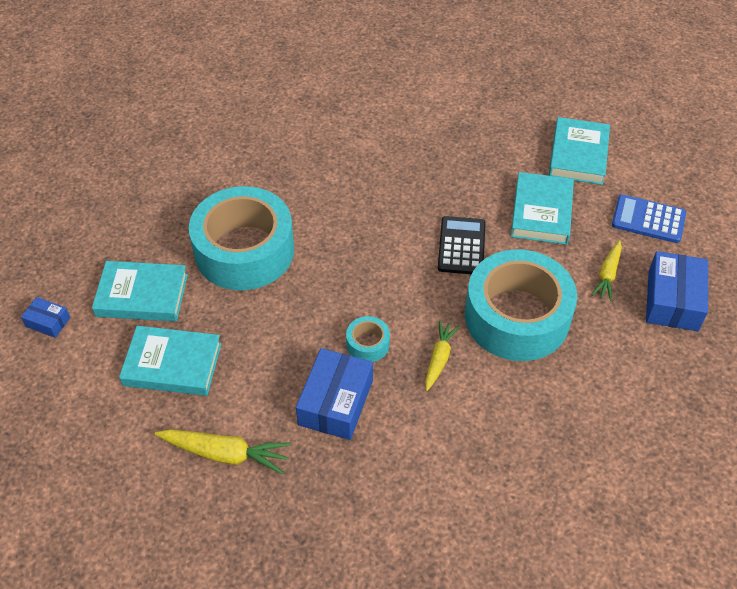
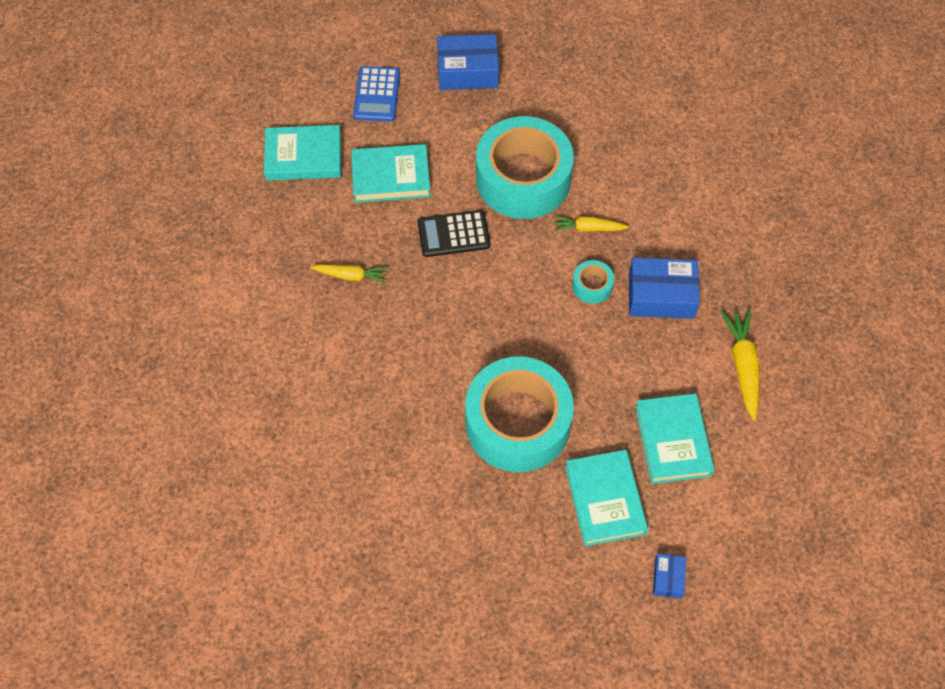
camera: 105 degrees left, 10 degrees up
(607, 274) = (453, 118): yellow carrot -> yellow carrot (351, 275)

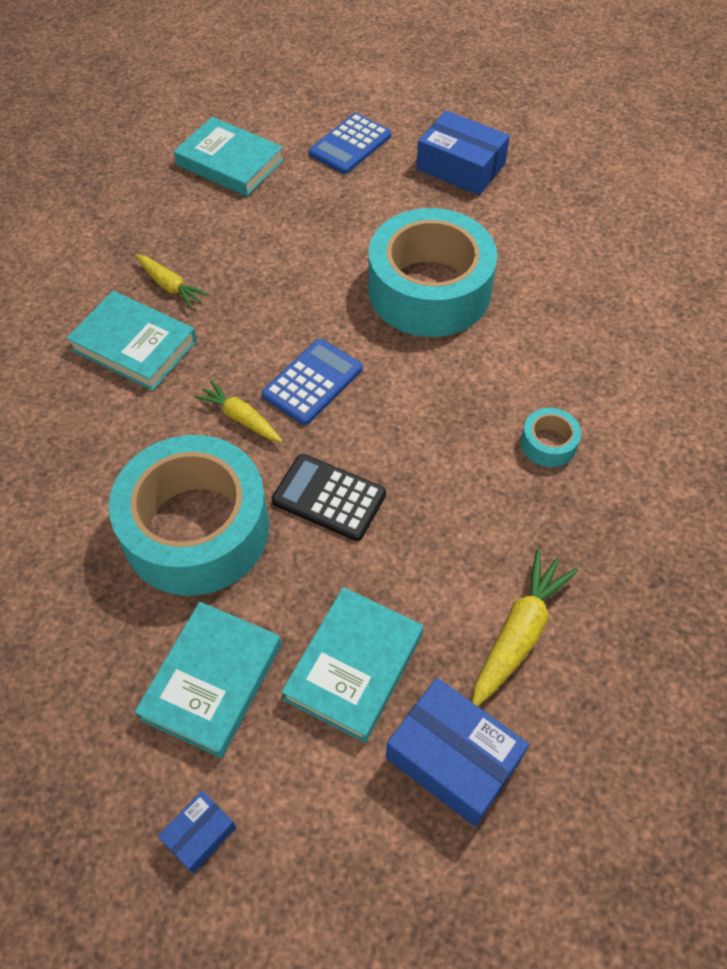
camera: 35 degrees right, 5 degrees down
(391, 177) = (295, 220): turquoise book -> turquoise book (134, 345)
(453, 234) = (307, 303): black calculator -> black calculator (329, 498)
(504, 287) = (312, 382): none -> blue calculator
(588, 228) = (457, 375): yellow carrot -> yellow carrot (241, 418)
(592, 286) = (410, 435): turquoise tape -> turquoise tape (548, 443)
(661, 296) = (482, 492): blue box -> blue box (453, 758)

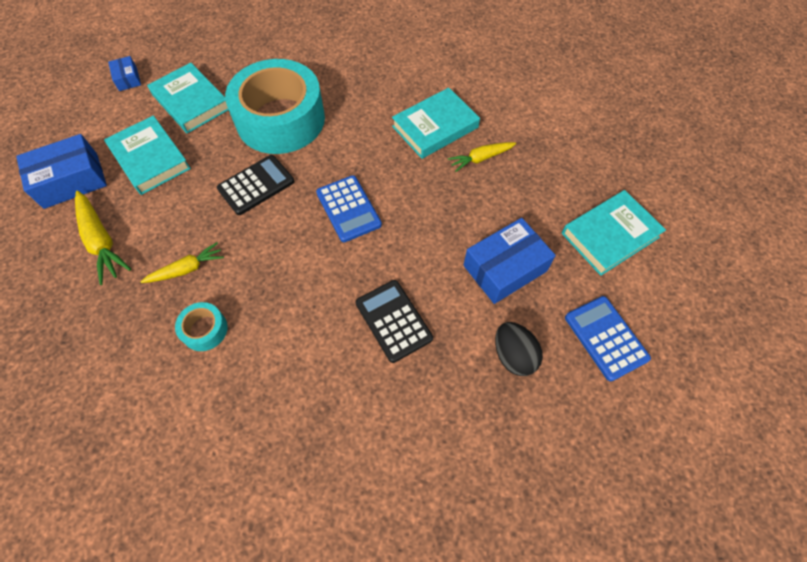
camera: 115 degrees right, 5 degrees up
(241, 418) = (343, 162): yellow carrot -> yellow carrot (187, 269)
(408, 197) = (513, 355): none -> black egg
(429, 290) = (393, 321): turquoise tape -> black calculator
(460, 167) = (539, 425): blue box -> blue box (505, 268)

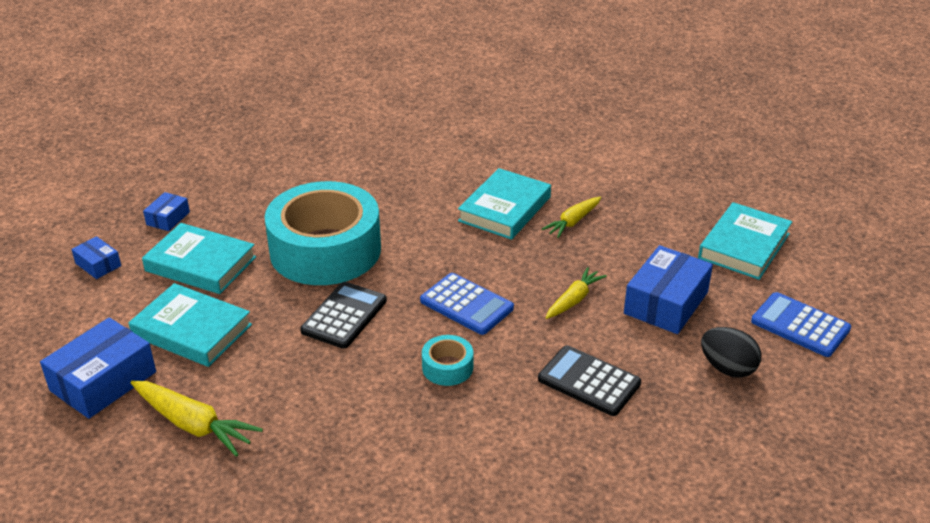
camera: 25 degrees left, 25 degrees down
(187, 269) = (322, 415): yellow carrot -> yellow carrot (574, 300)
(195, 53) = (168, 218): none -> blue box
(205, 330) = (388, 460): turquoise tape -> turquoise tape (447, 367)

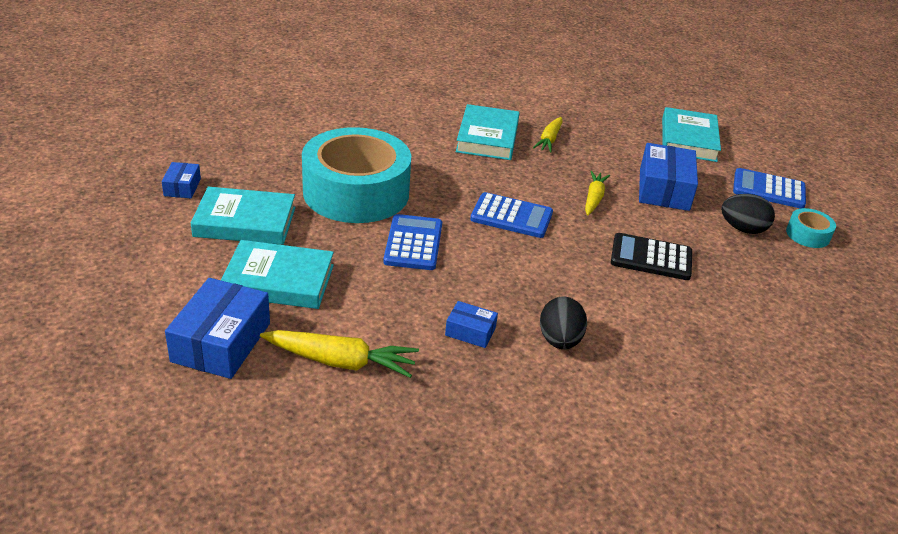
camera: 25 degrees left, 0 degrees up
(98, 264) = (138, 239): blue box -> blue box (470, 332)
(344, 316) = (413, 243): black calculator -> blue calculator
(419, 452) = (559, 341): none -> black egg
(447, 367) = (532, 268): turquoise tape -> turquoise tape (808, 235)

